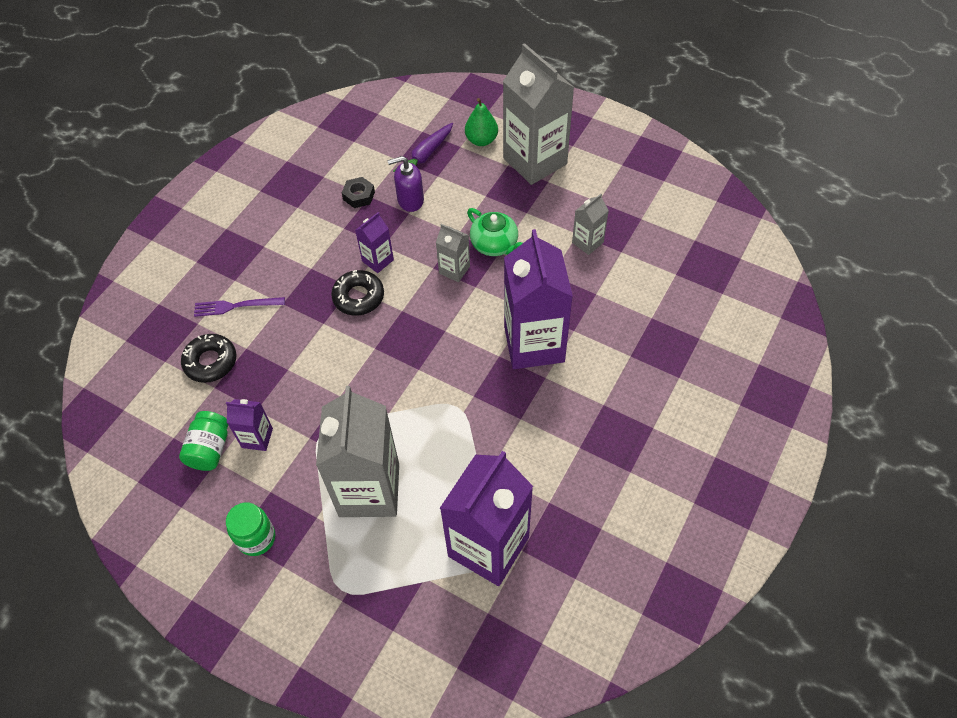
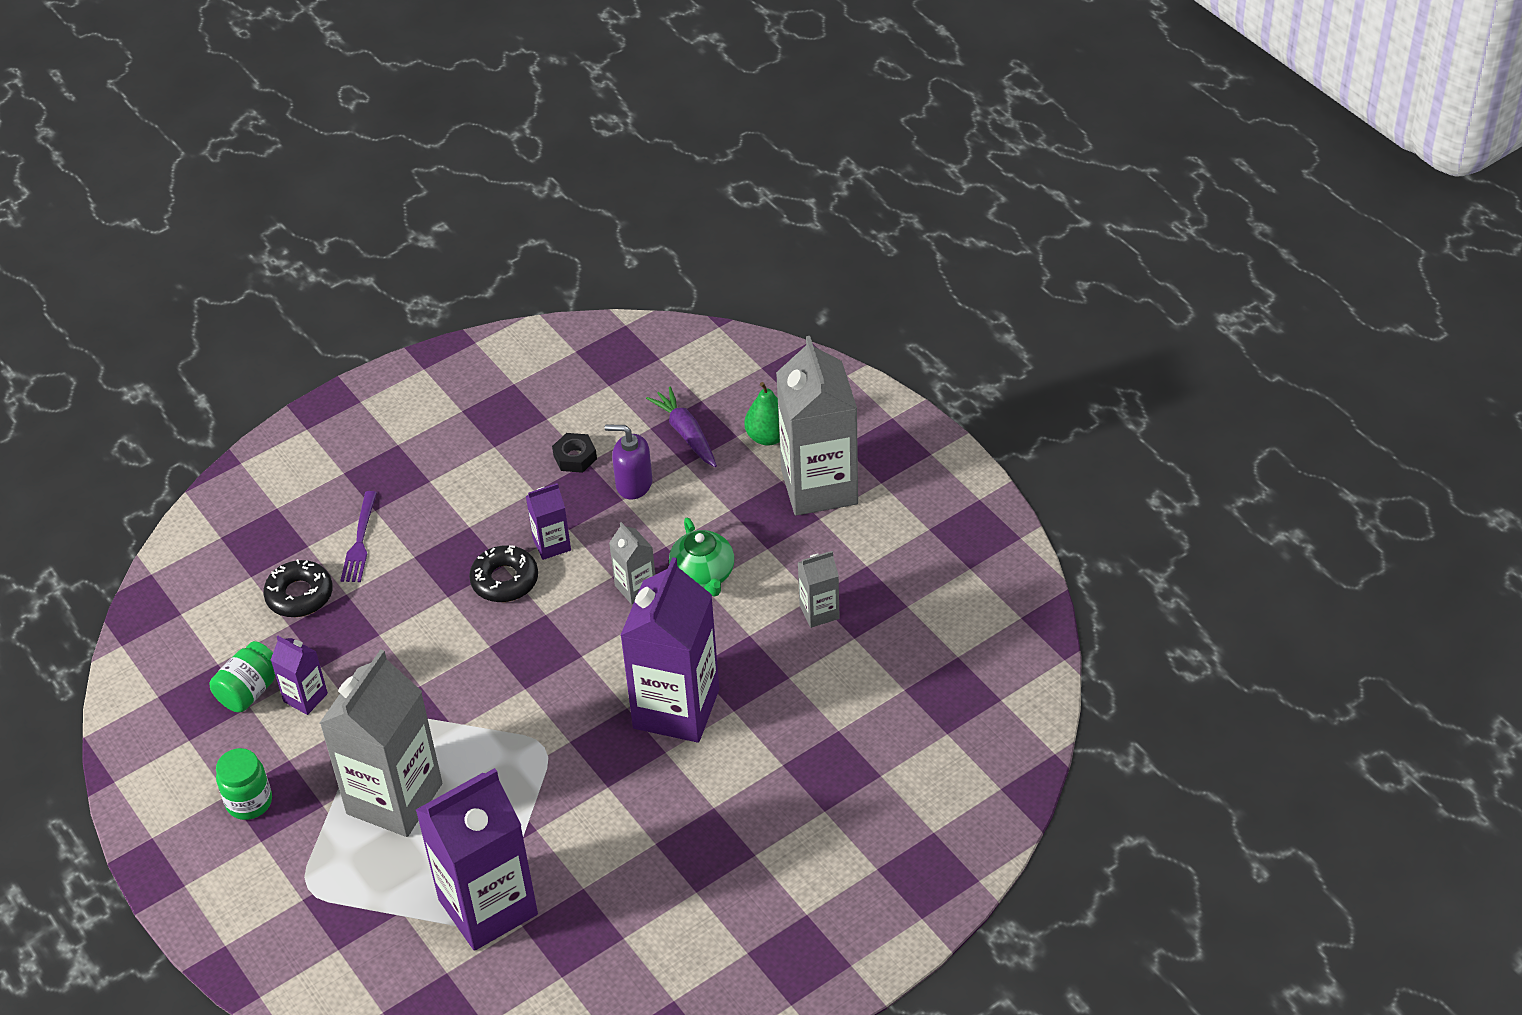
camera: 25 degrees right, 10 degrees down
(235, 306) = (360, 541): purple fork -> purple fork turned 105 degrees counterclockwise
(425, 155) = (686, 433): purple carrot -> purple carrot turned 90 degrees clockwise

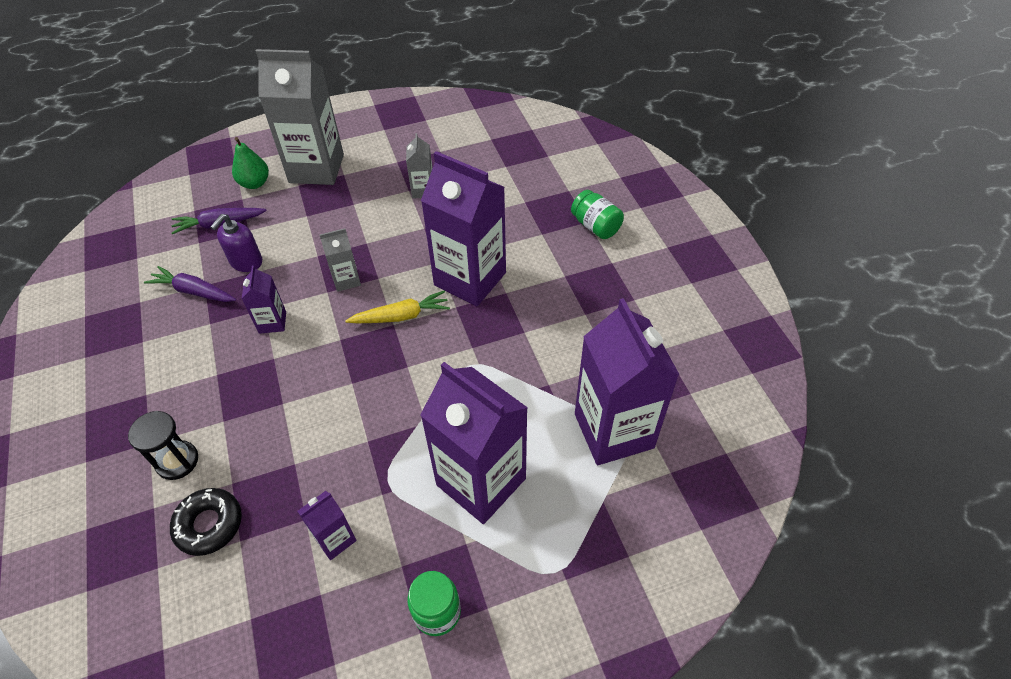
camera: 75 degrees left, 5 degrees up
(249, 691) = (301, 591): green jar -> green jar (595, 226)
(360, 541) = (177, 461): purple fork -> black hourglass
(394, 798) = (481, 481): grey carton -> purple carton
(504, 580) = (289, 360): black donut -> none
(575, 457) = (194, 291): black nut -> purple carrot
(596, 659) = (401, 316): none -> yellow carrot
(703, 575) = (357, 241): green teapot -> none

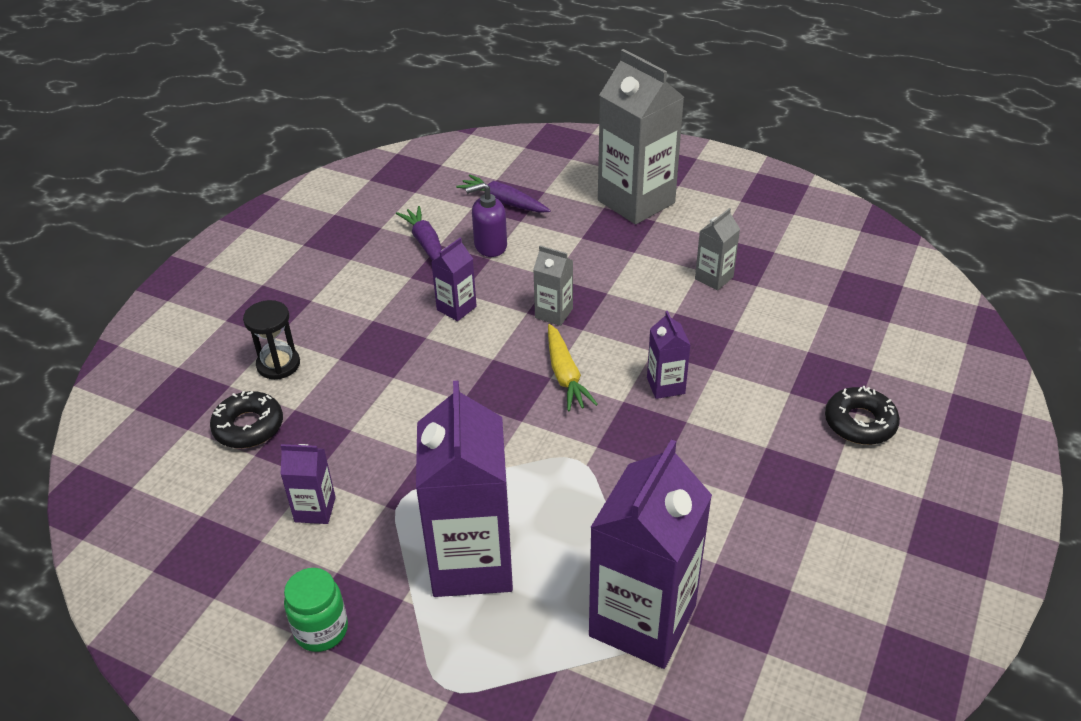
camera: 45 degrees right, 10 degrees down
(255, 183) = (569, 184): green pear -> none
(401, 316) = (565, 375): yellow carrot -> yellow carrot turned 45 degrees clockwise
(470, 279) = (665, 386): purple carton -> purple carton, size x0.46
(595, 226) = (860, 423): green jar -> black donut

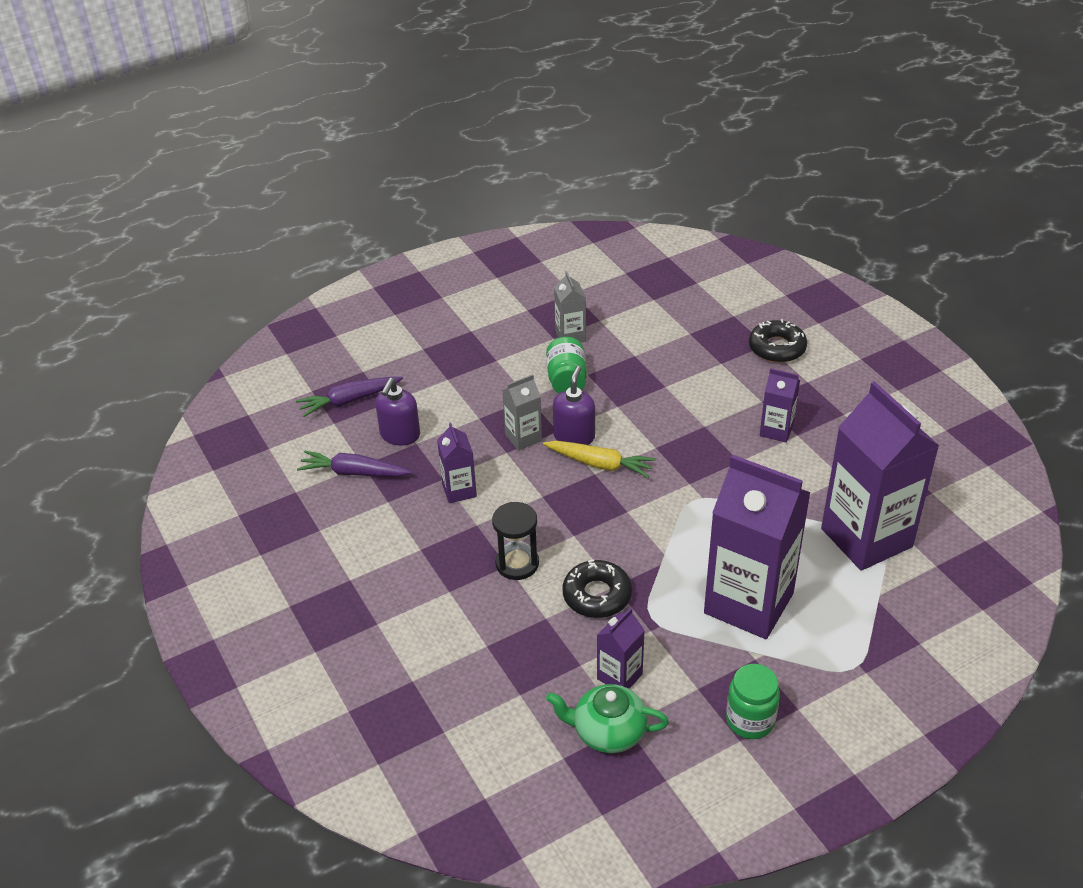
camera: 55 degrees left, 0 degrees up
(246, 531) = (608, 731): none -> green teapot
(248, 426) = (480, 685): black donut -> black donut (597, 595)
(278, 364) = (417, 635): black hourglass -> black hourglass (517, 564)
(585, 342) = (574, 436): none -> purple soap dispenser
(636, 202) = (436, 328): grey carton -> none
(653, 303) = (566, 380): none -> green jar
(665, 386) = (660, 418): purple carton -> purple carton (776, 430)

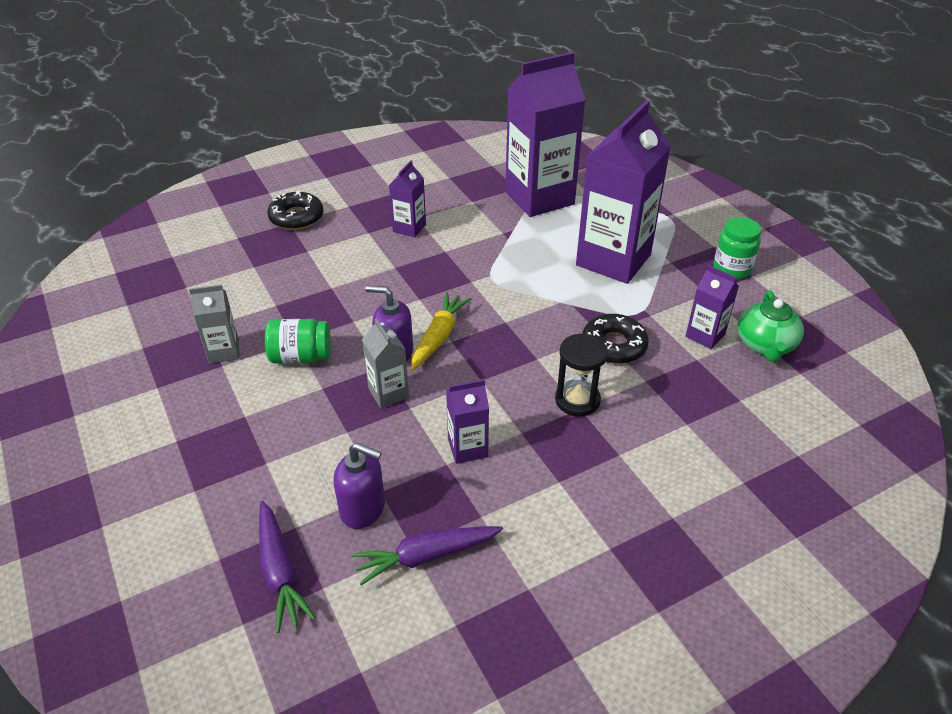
camera: 90 degrees left, 0 degrees up
(354, 472) = (426, 556): purple carrot -> purple carrot turned 60 degrees clockwise

